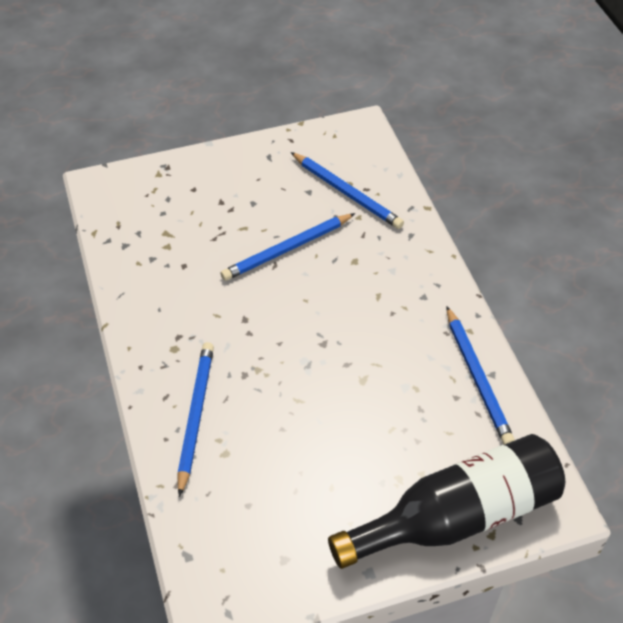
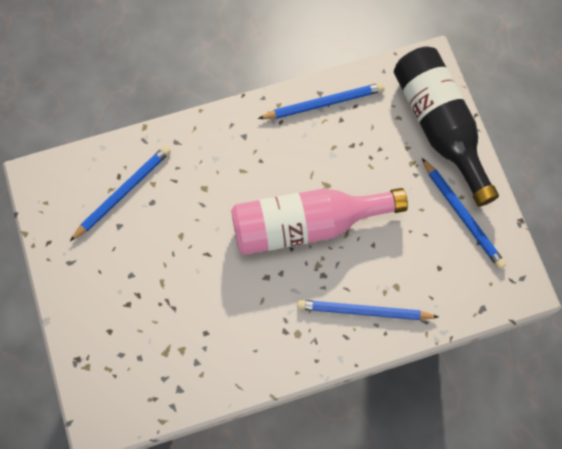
camera: 90 degrees left, 20 degrees up
(287, 249) = (189, 243): blue pencil -> blue pencil (462, 215)
(309, 358) = (306, 225): none -> pink bottle

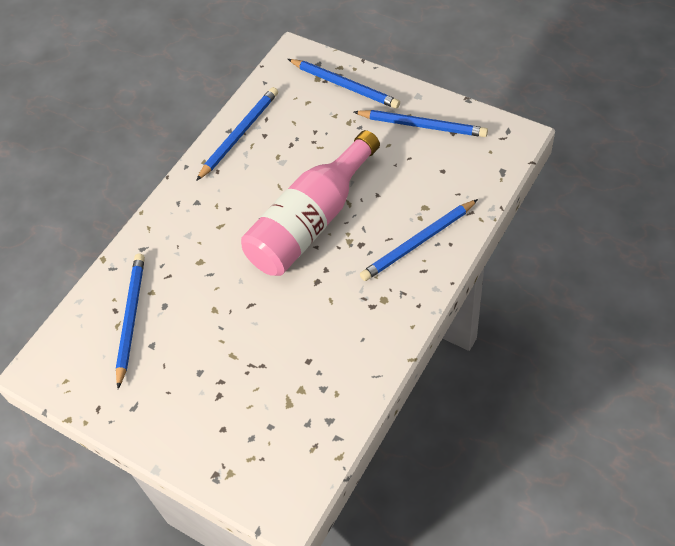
camera: 35 degrees left, 15 degrees down
(440, 127) = (345, 85): black bottle -> blue pencil

